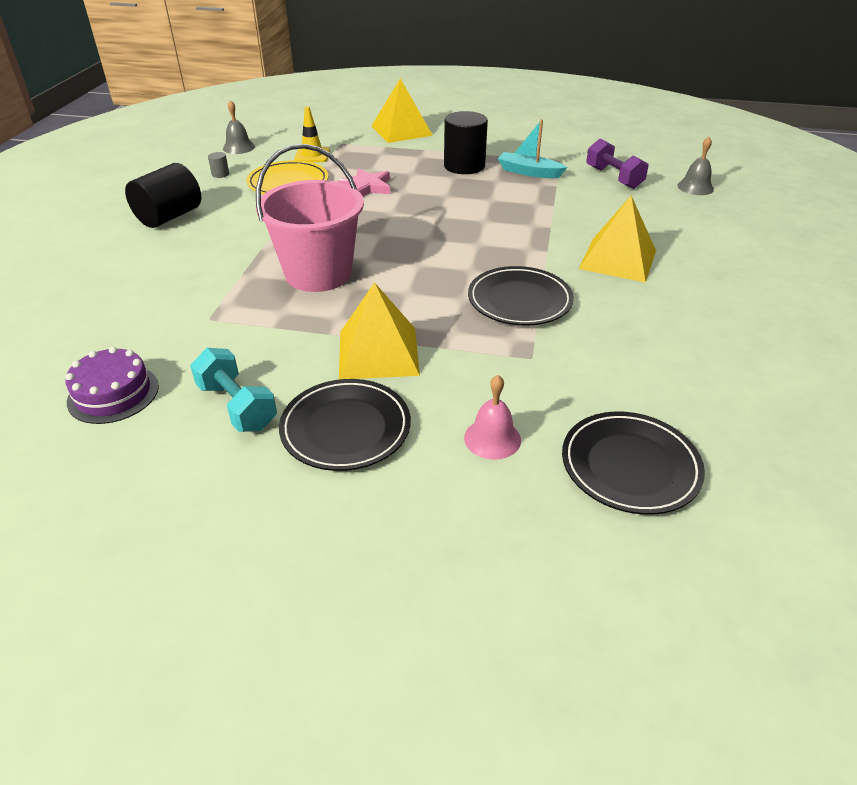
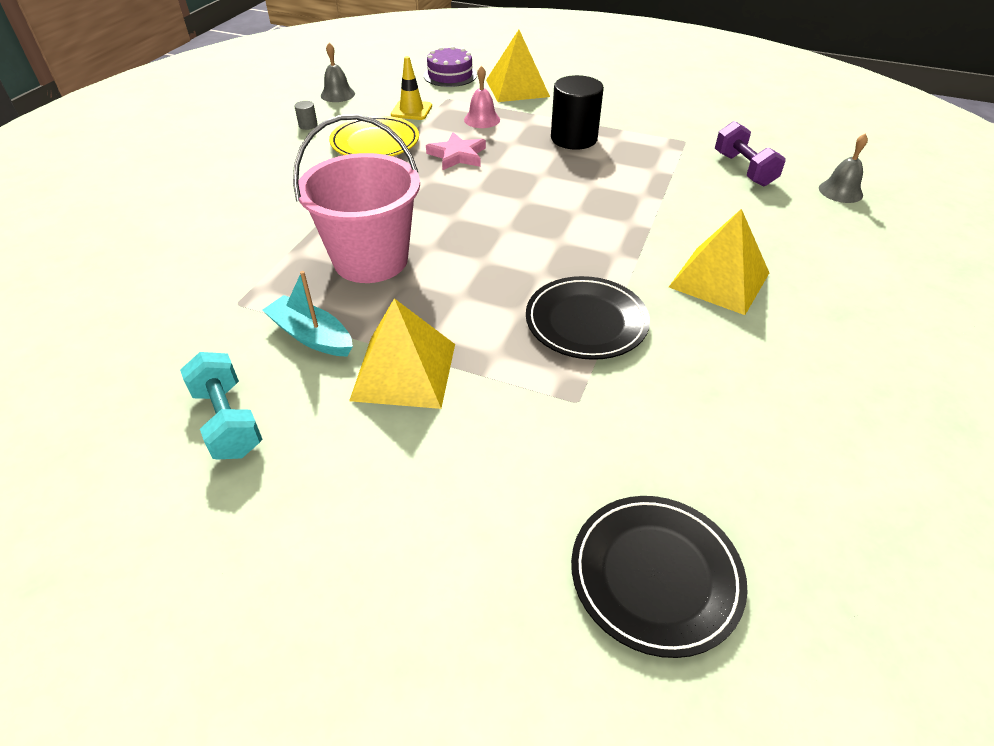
camera: 10 degrees right, 5 degrees up
(113, 394) = (106, 386): purple cake -> purple cake (450, 75)
(169, 216) = (239, 172): black cylinder -> none
(346, 428) = (336, 468): black plate -> none
(492, 438) = (499, 508): pink bell -> pink bell (482, 119)
(529, 172) = (645, 153): turquoise boat -> turquoise boat (311, 336)

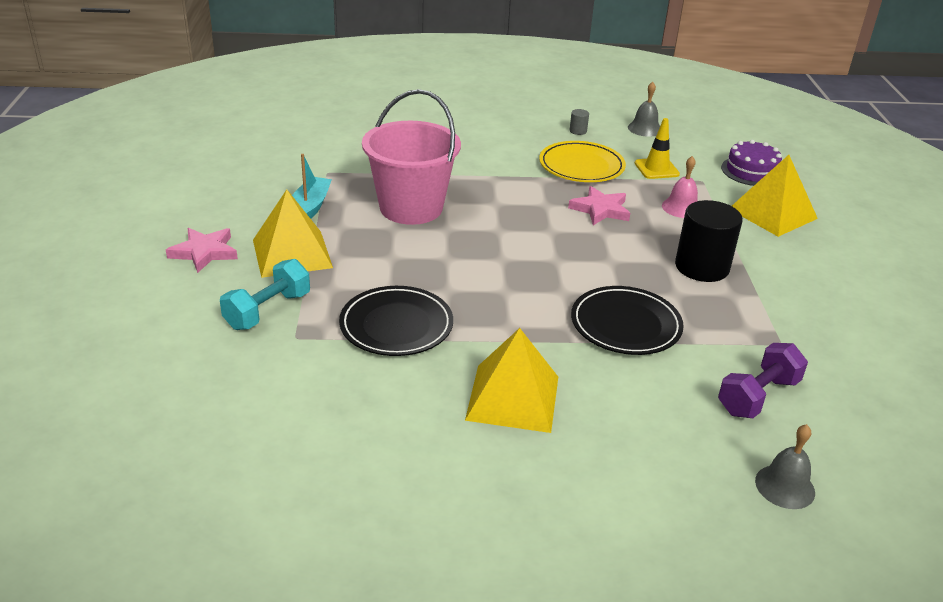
camera: 65 degrees right, 10 degrees down
(228, 421) = (216, 203): turquoise dumbbell -> turquoise dumbbell (268, 311)
(348, 454) = (204, 252): none -> pink star
(655, 575) = (137, 400): black plate -> black plate (625, 325)

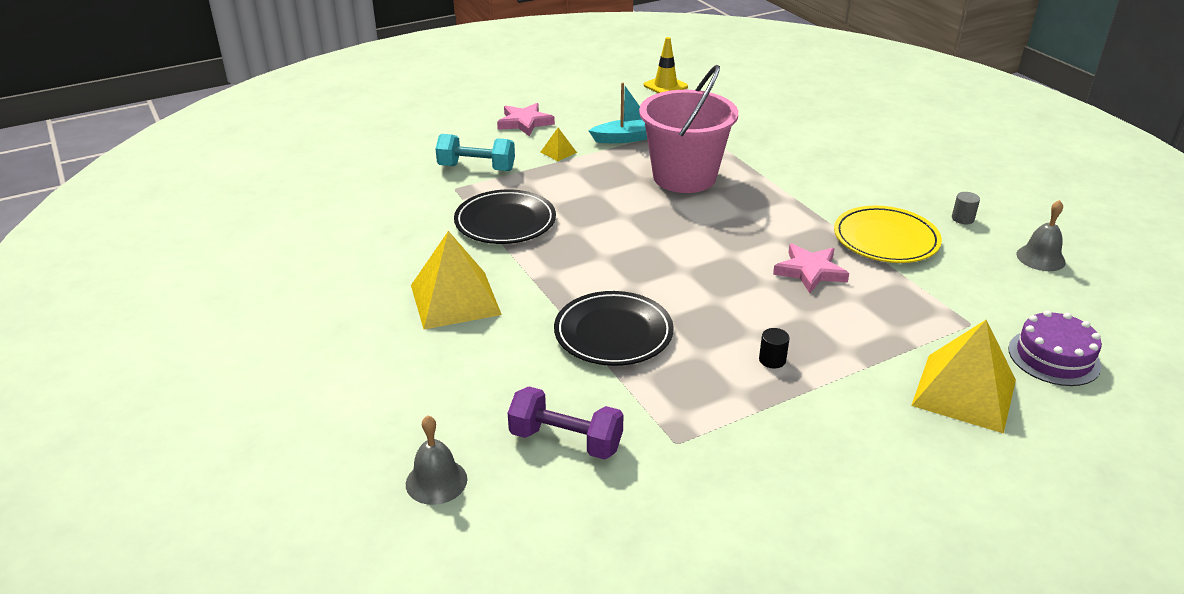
camera: 65 degrees right, 0 degrees up
(292, 253) = (558, 152): yellow pyramid -> yellow pyramid, size x0.43
(656, 169) = (952, 286): yellow traffic cone -> yellow traffic cone (665, 86)
(681, 207) = (885, 321): pink bell -> none
(702, 267) = (772, 360): black cylinder -> black cylinder, size x0.41

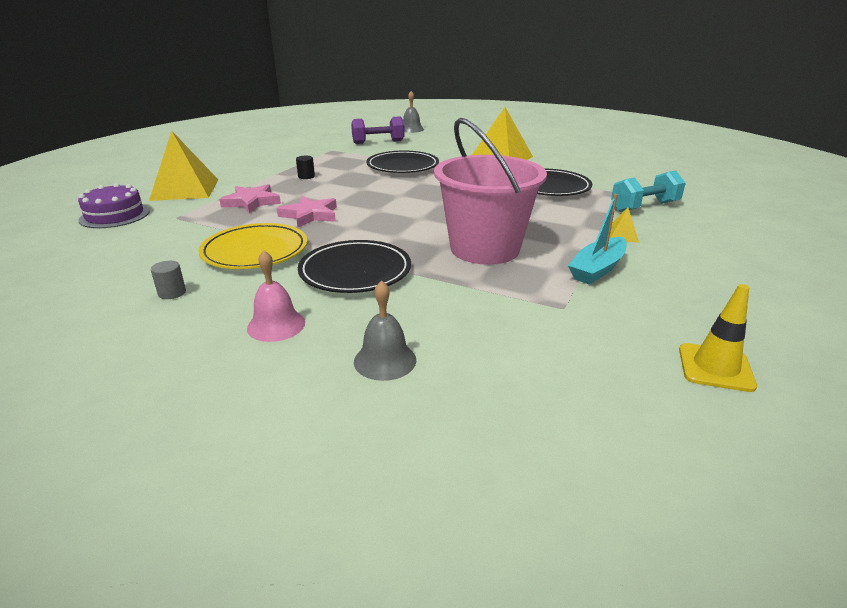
camera: 145 degrees right, 5 degrees down
(525, 123) = (712, 251): pink star -> pink star (251, 202)
(808, 191) = (355, 271): none -> black plate
(886, 171) = (276, 325): none -> pink bell
(1040, 258) = (90, 277): grey bell -> grey bell (385, 360)

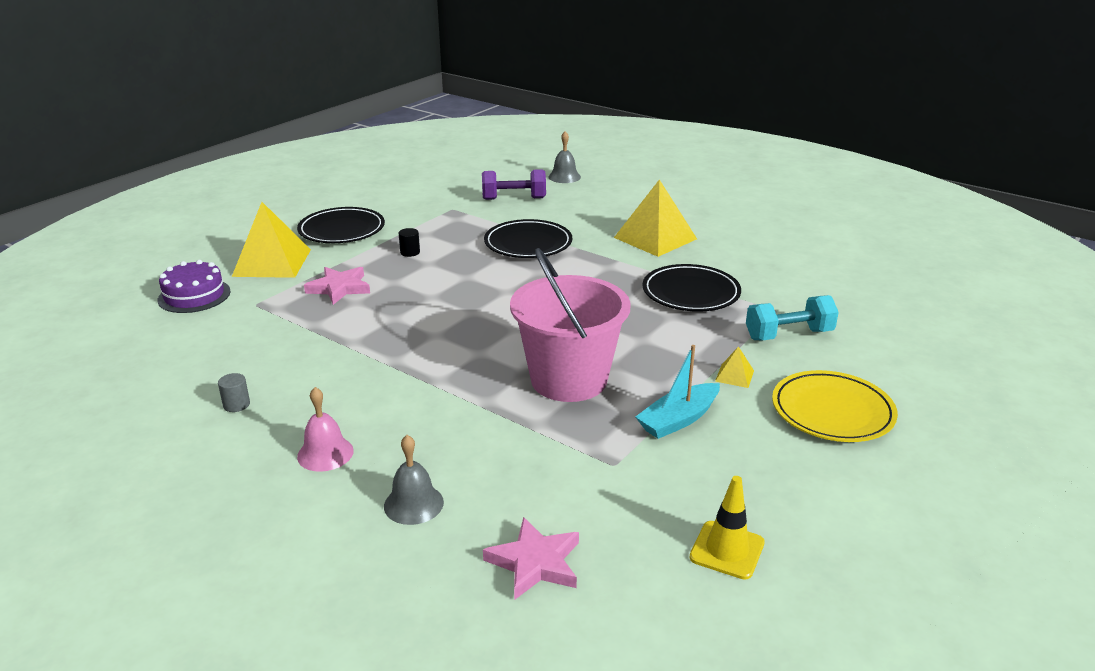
camera: 10 degrees right, 0 degrees up
(255, 251) = (327, 359): yellow plate -> yellow plate (832, 411)
(310, 215) = (397, 313): pink star -> pink star (535, 563)
(355, 271) = (420, 396): black plate -> black plate (342, 230)

